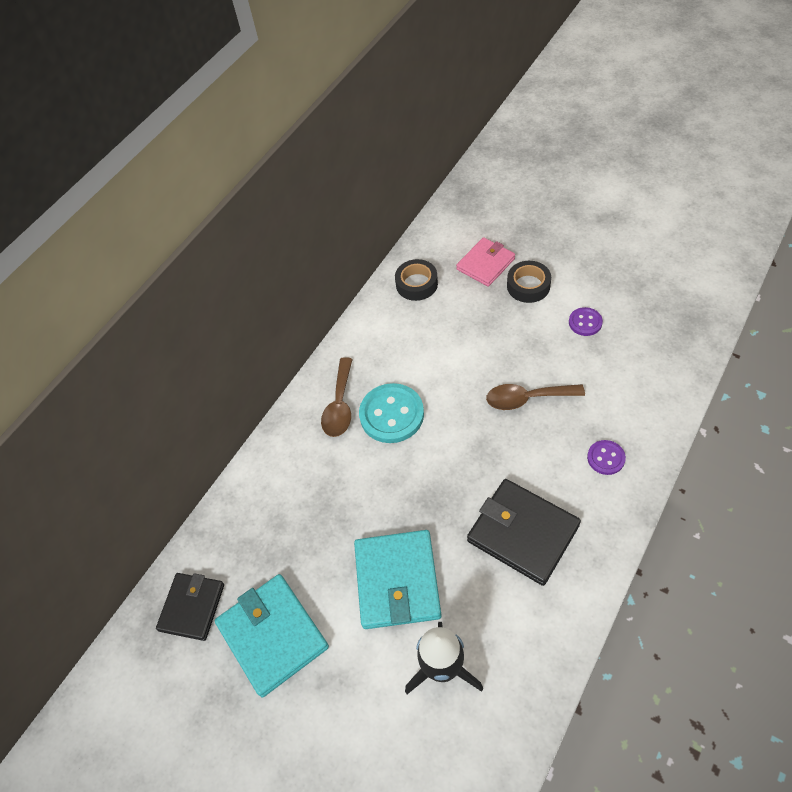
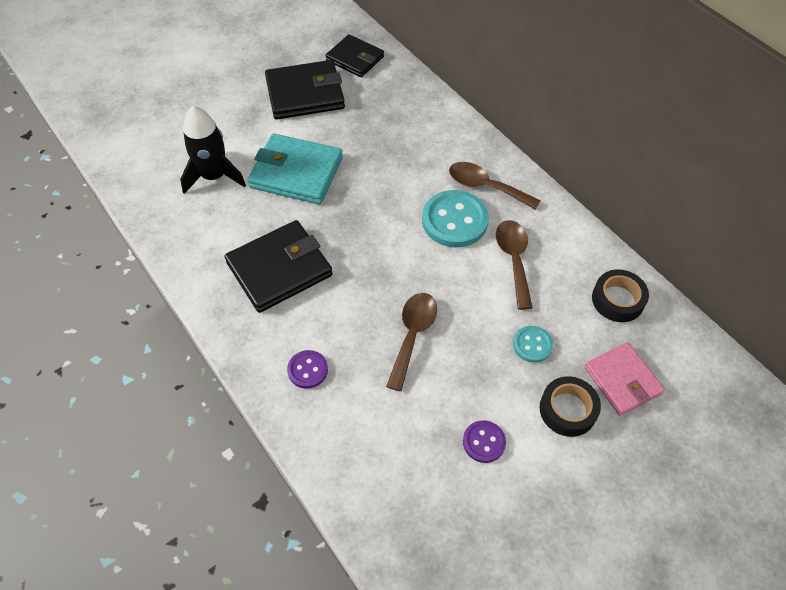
camera: 105 degrees right, 0 degrees up
(272, 635) = (305, 94): turquoise wallet -> black wallet
(412, 358) = (513, 259): none -> brown spoon
(487, 321) = (532, 345): none -> turquoise button

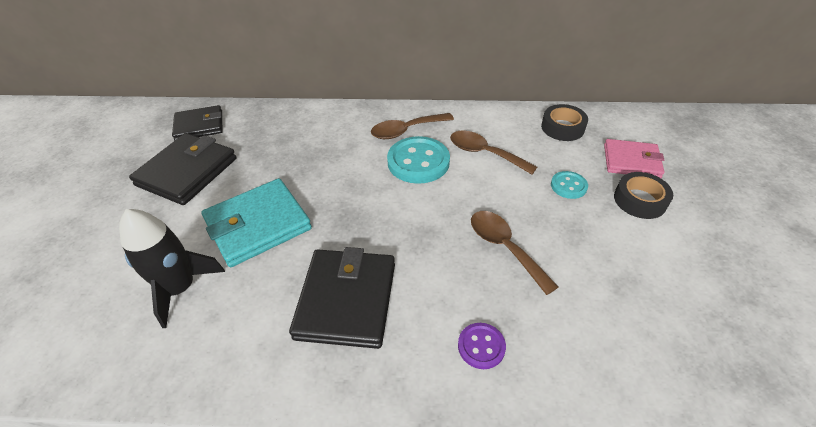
camera: 50 degrees left, 10 degrees down
(484, 442) = (642, 263): purple button -> none

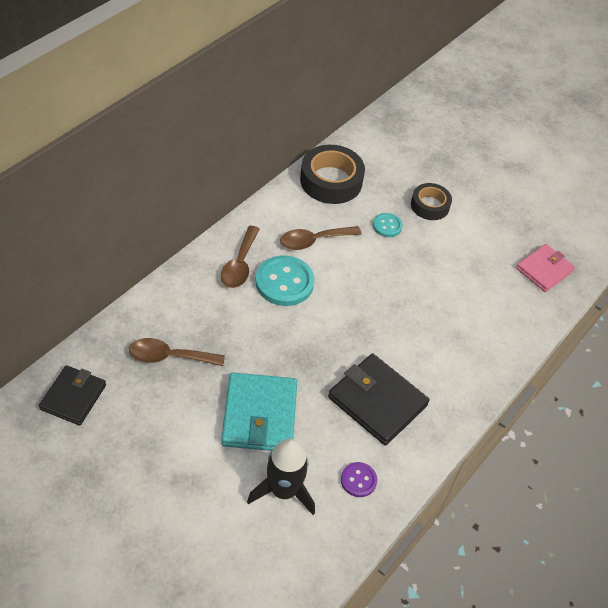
camera: 60 degrees left, 5 degrees up
(187, 172) = (140, 434): black wallet -> none
(481, 346) = (463, 359): purple button -> purple button (358, 480)
(504, 247) = (406, 296): brown spoon -> brown spoon (169, 357)
(562, 127) = (331, 181): black tape -> black tape, size x1.62
(631, 161) = (396, 179): pink wallet -> pink wallet (544, 270)

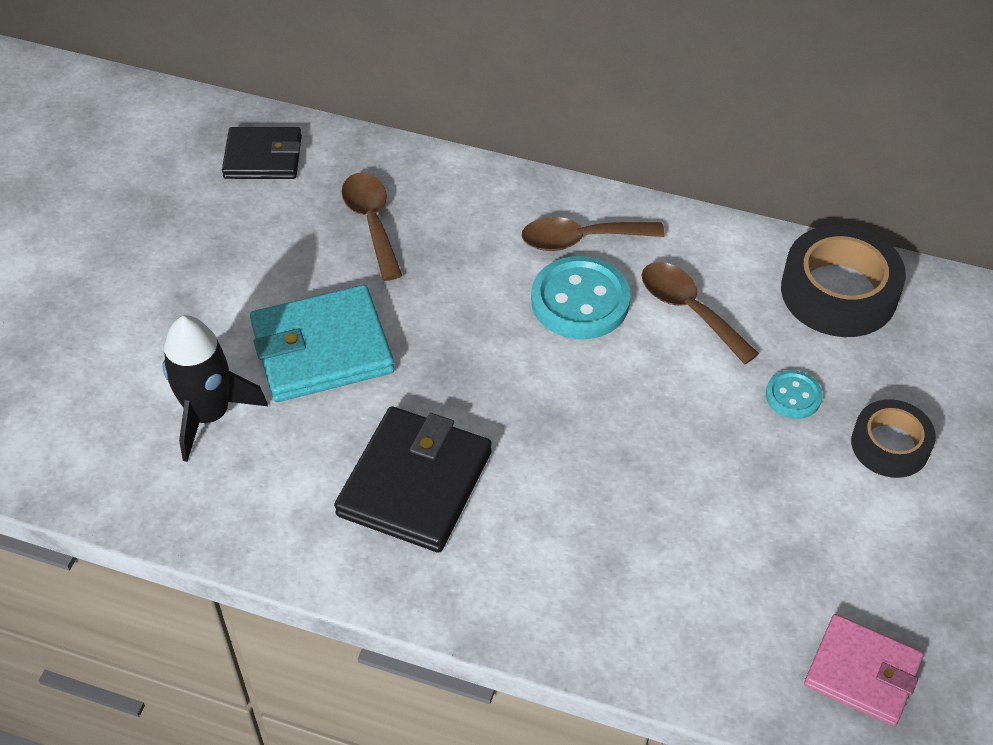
camera: 75 degrees right, 0 degrees up
(358, 480) = (261, 499): purple button -> none

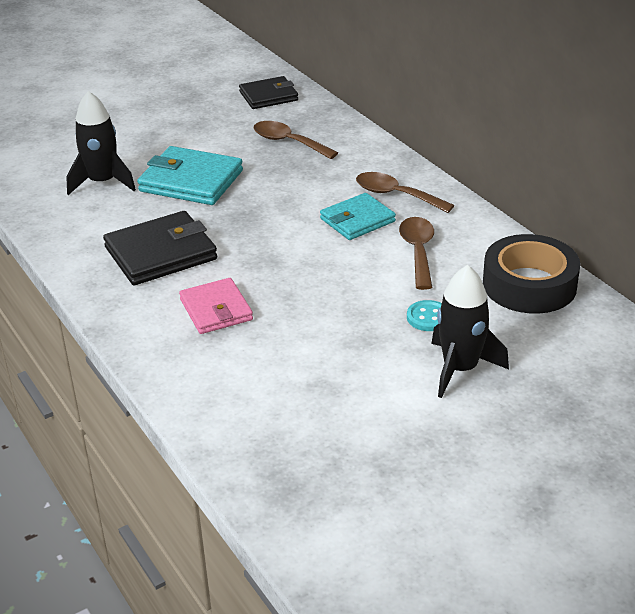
camera: 40 degrees right, 15 degrees down
(263, 157) = (268, 96): black wallet -> black wallet turned 60 degrees counterclockwise
(371, 222) = (288, 142): brown spoon -> brown spoon turned 75 degrees counterclockwise
(580, 301) = (357, 220): turquoise button -> turquoise wallet
(862, 672) = (289, 459): pink wallet -> pink wallet (216, 310)
(890, 445) = (460, 369): black tape -> black rocket

